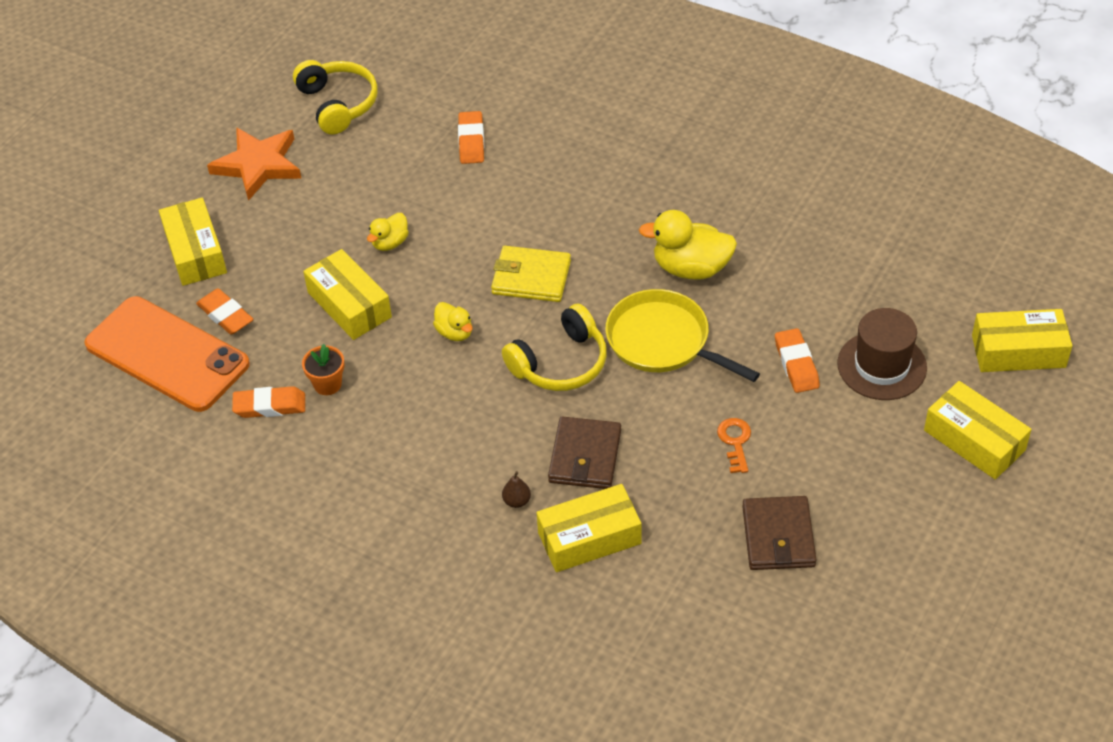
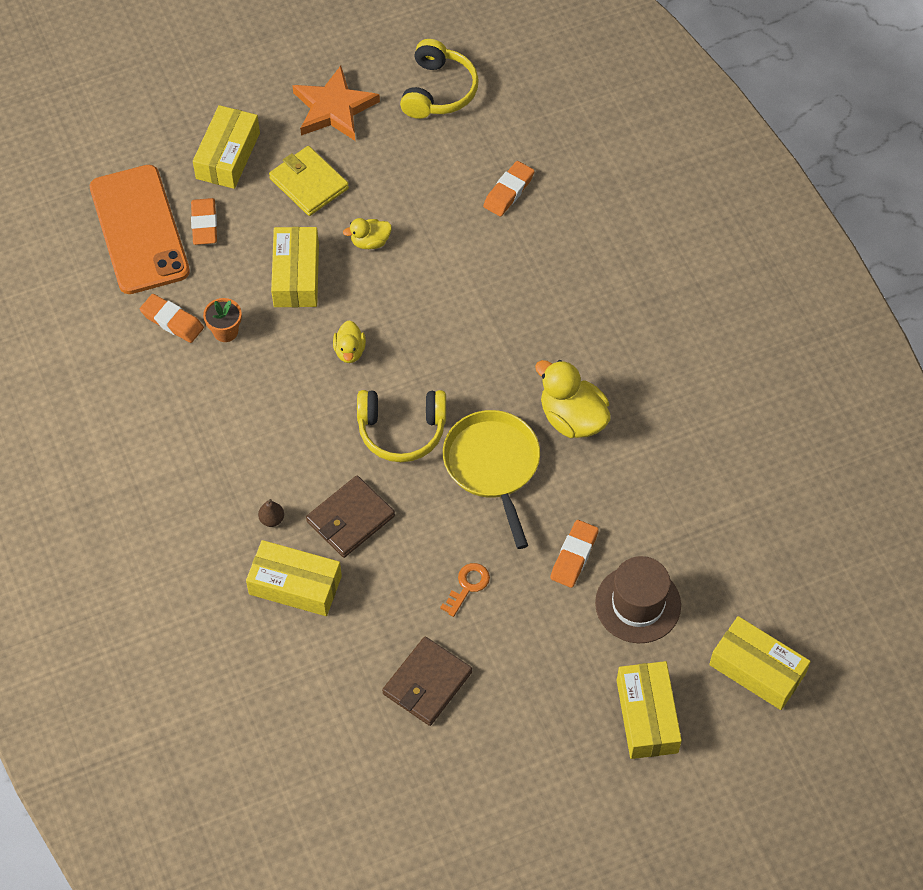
camera: 35 degrees right, 10 degrees up
(531, 277) = (446, 343): yellow wallet -> yellow wallet (309, 183)

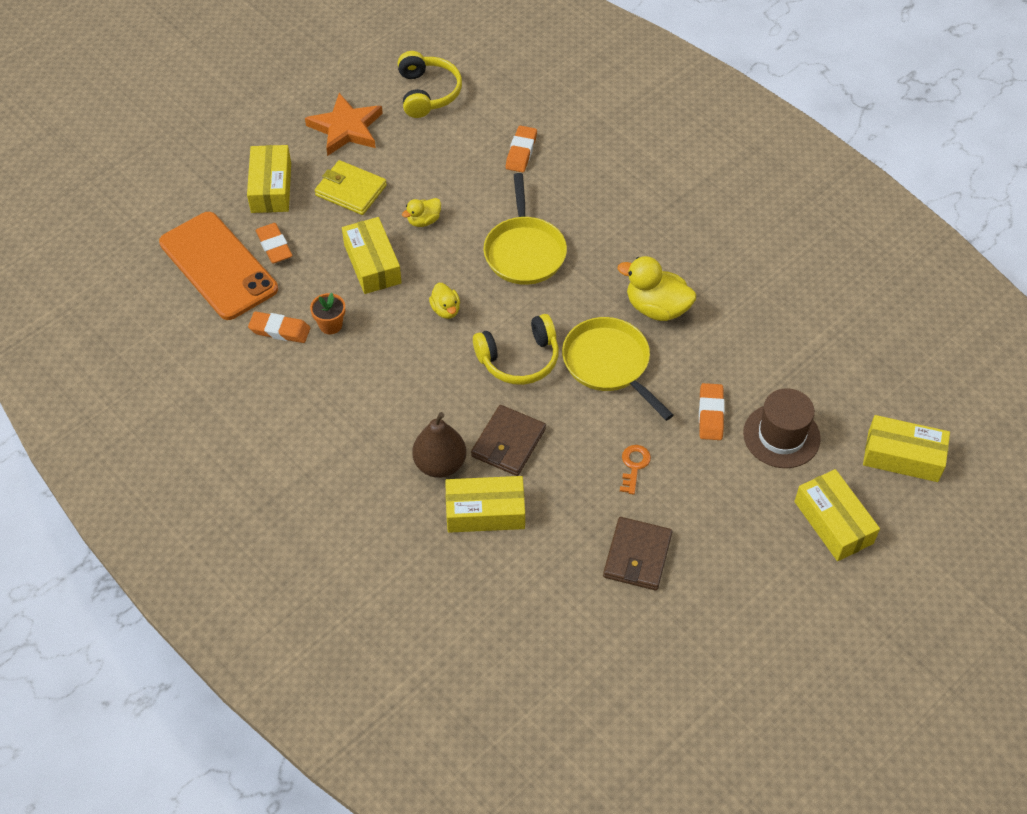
camera: 20 degrees left, 5 degrees down
(272, 519) = (440, 464): brown pear -> brown pear, size x2.23
(461, 310) = (524, 251): none -> yellow pan

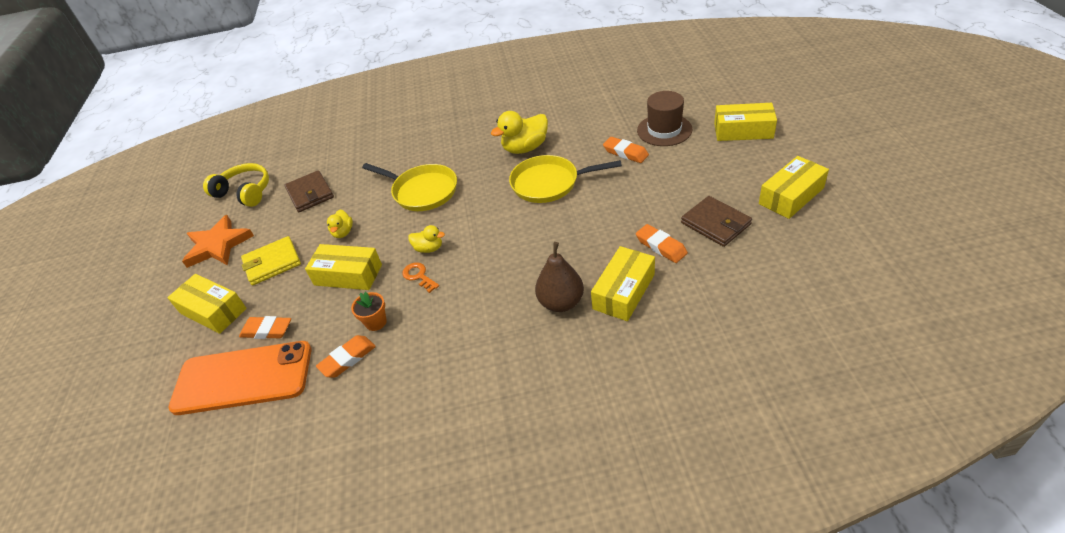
camera: 50 degrees left, 10 degrees down
(508, 443) = (572, 256): brown wallet -> brown wallet (310, 193)
(519, 359) = (506, 225): yellow headphones -> none
(521, 152) = (344, 165): orange eraser -> orange eraser (661, 246)
(634, 466) = (640, 200): orange key -> orange key (419, 276)
(902, 456) = (713, 91): yellow box -> yellow box (791, 196)

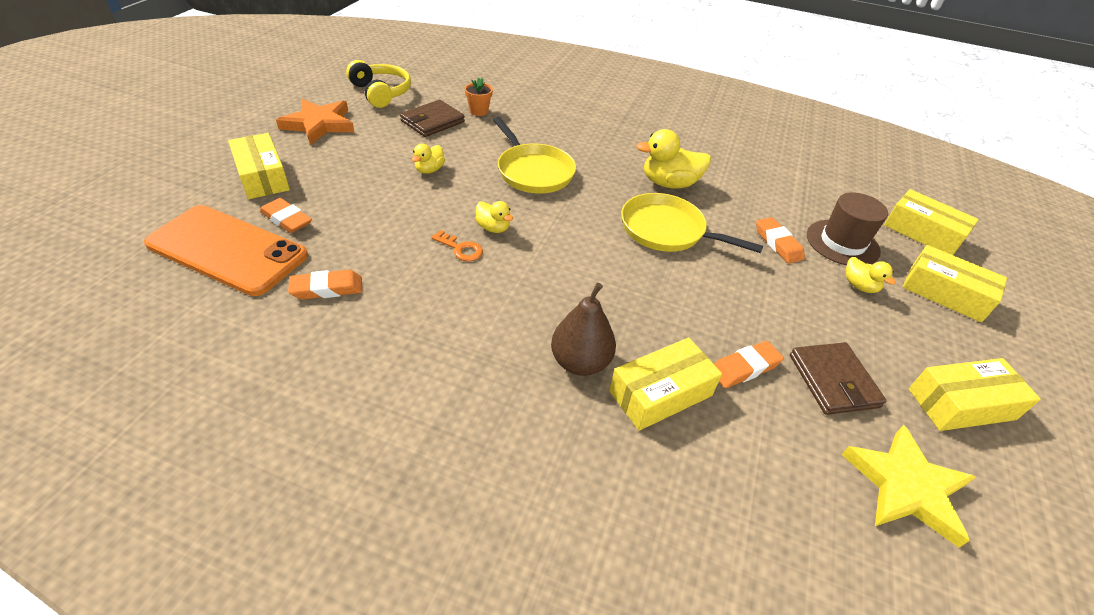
camera: 20 degrees right, 0 degrees up
(272, 263) = (346, 163): yellow wallet -> none
(310, 193) = (432, 121): brown wallet -> brown wallet turned 45 degrees clockwise
(348, 275) = (399, 210): yellow box -> yellow box (922, 233)
(376, 322) = (383, 269): orange flower pot -> orange flower pot (479, 111)
(419, 276) = (461, 249): orange key -> orange key turned 135 degrees clockwise
(661, 246) = (744, 368): orange eraser -> orange eraser turned 75 degrees clockwise
(692, 154) = (859, 286): none -> yellow duck
(790, 261) = (906, 487): none -> yellow star

